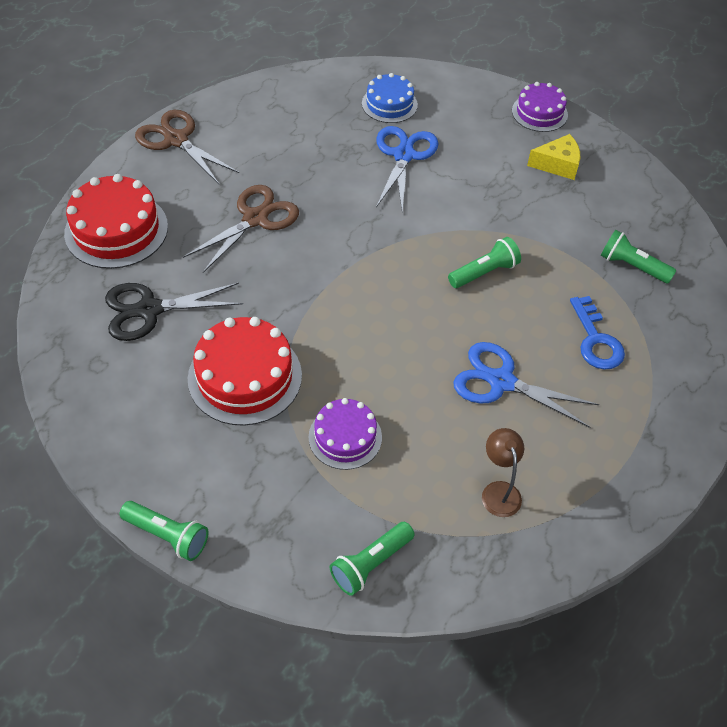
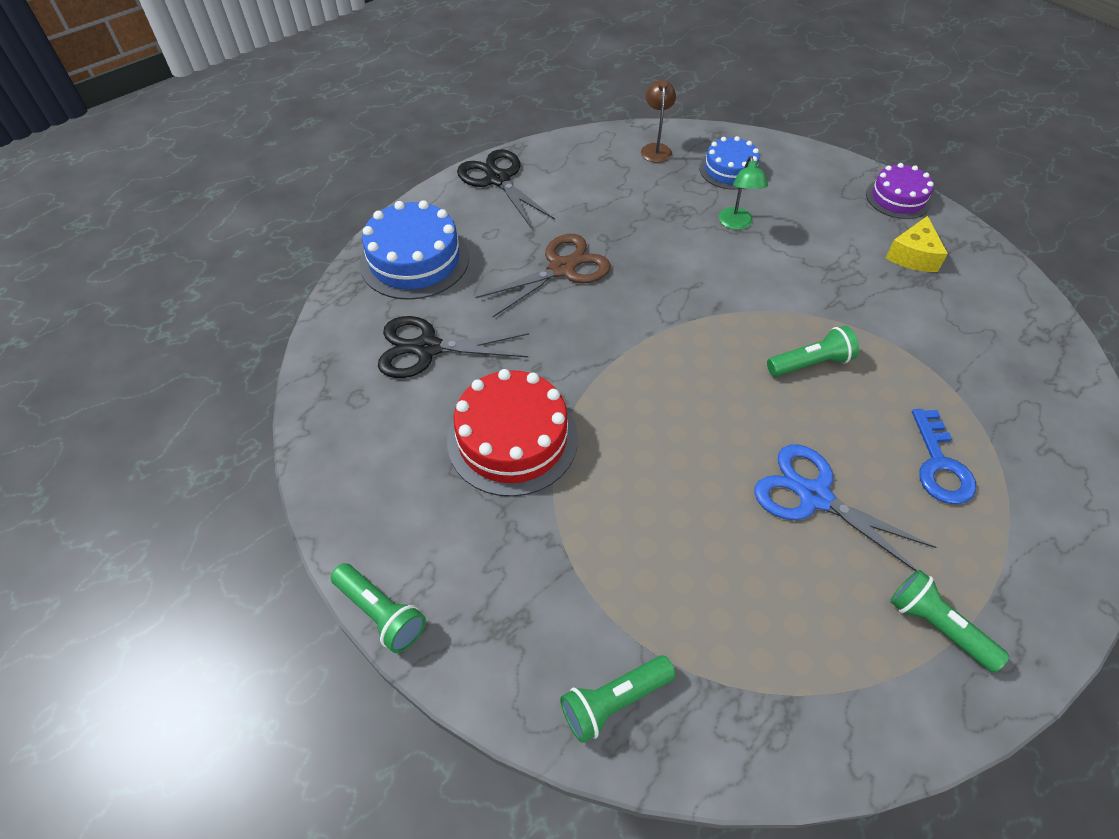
camera: 15 degrees right, 0 degrees up
(116, 230) = (414, 260): red cake -> blue cake
(176, 140) = (498, 179): brown scissors -> black scissors
(345, 437) = (613, 531): purple cake -> none
(403, 155) = (736, 224): blue scissors -> green lamp
(499, 491) = (792, 636): brown lamp -> brown lamp (655, 149)
(557, 165) = (913, 256): yellow cheese -> yellow cheese turned 105 degrees clockwise
(632, 266) = (994, 383): green flashlight -> green flashlight (937, 626)

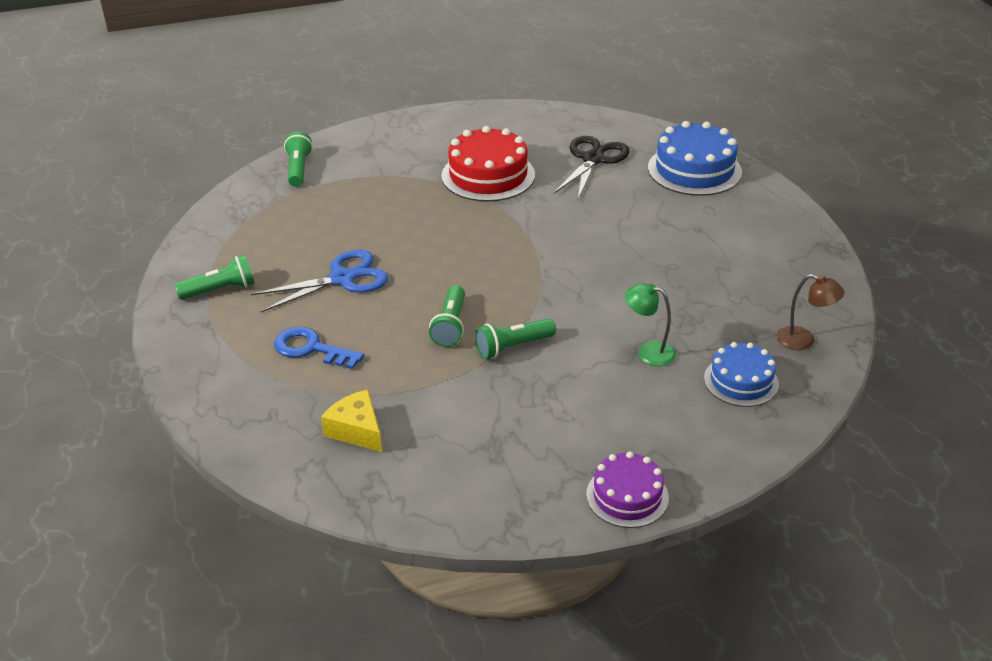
camera: 115 degrees right, 15 degrees down
(381, 613) = (409, 116): green flashlight -> green flashlight (513, 347)
(498, 179) = (789, 230): black scissors -> none
(562, 268) = (643, 234): brown scissors -> none
(913, 256) = (530, 457): yellow cheese -> yellow cheese (357, 430)

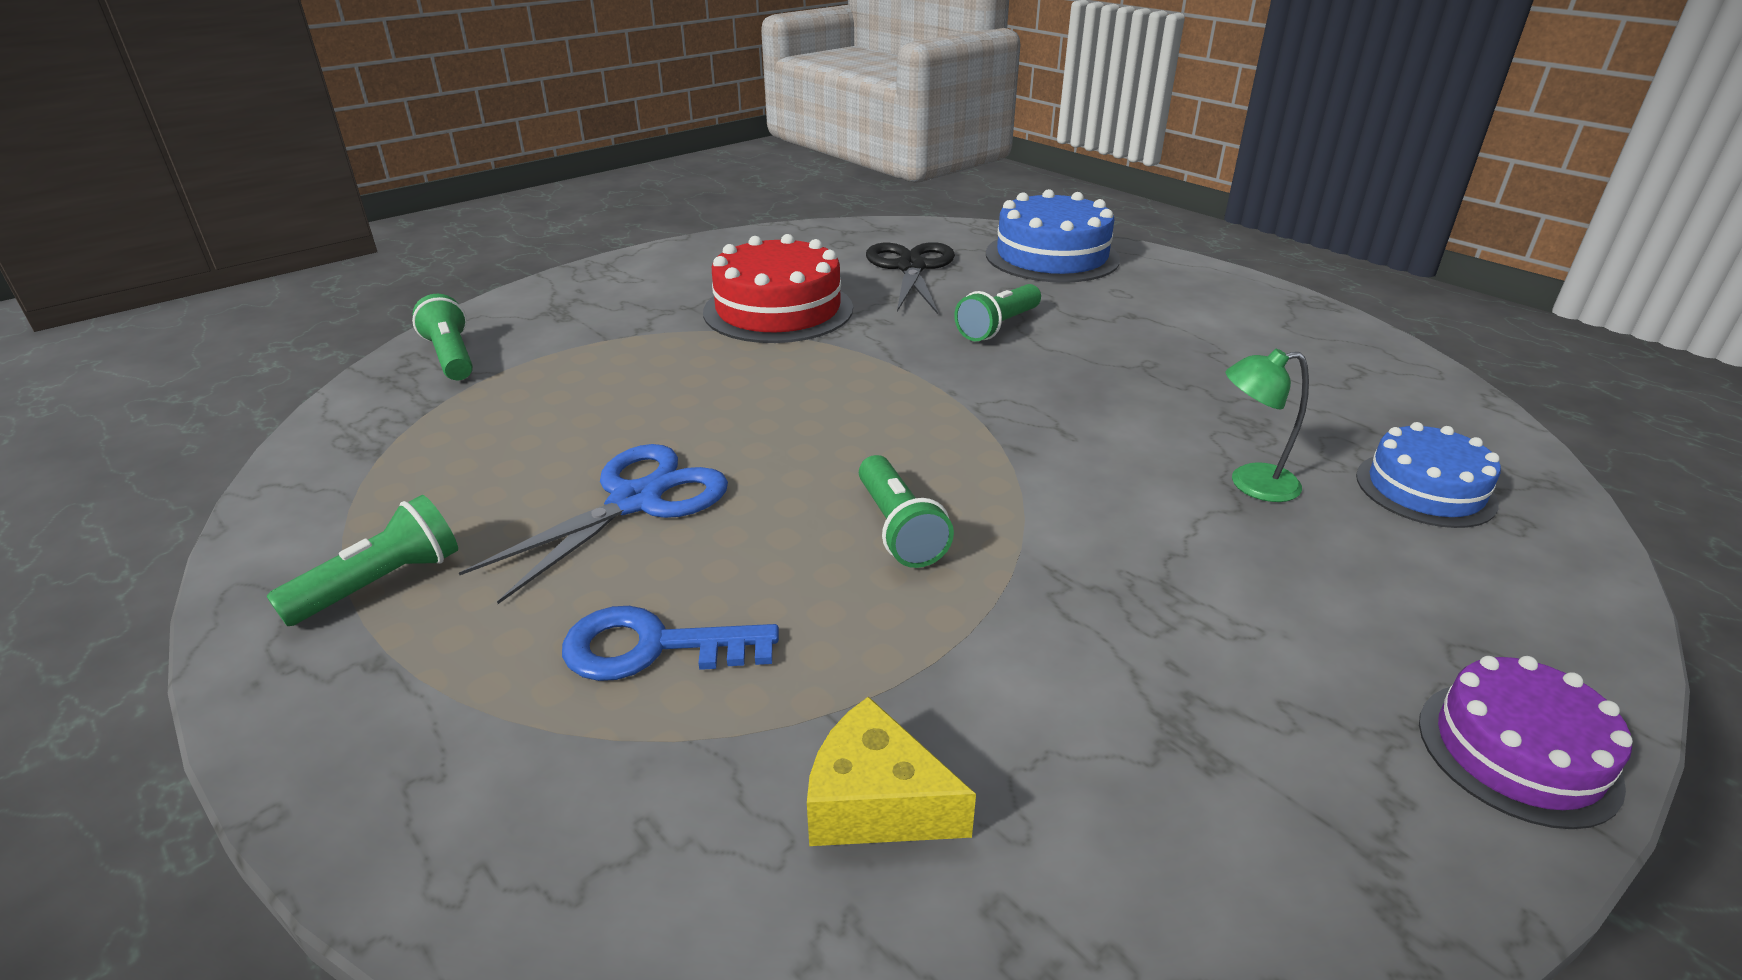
camera: 25 degrees left, 5 degrees down
(513, 347) = (1037, 535): green flashlight -> green flashlight (998, 327)
(803, 341) = (1427, 413): brown lamp -> none

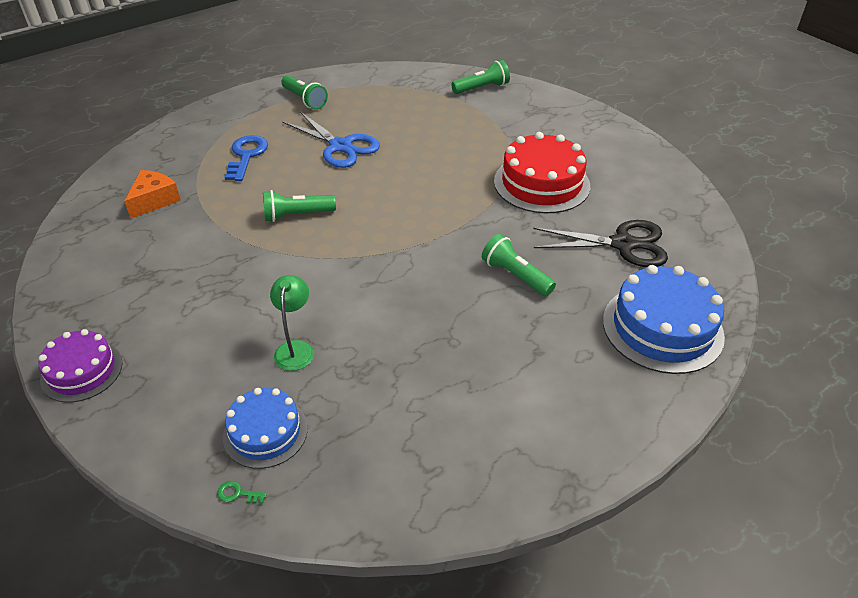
camera: 95 degrees right, 10 degrees up
(876, 802) = (154, 200): yellow cheese -> orange cheese
(1540, 497) = (237, 493): none -> green key

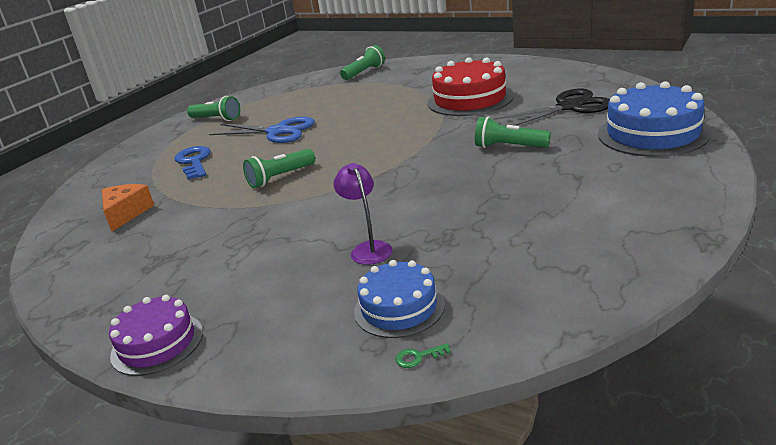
camera: 20 degrees left, 15 degrees down
(295, 348) = (368, 248): green lamp -> purple lamp

